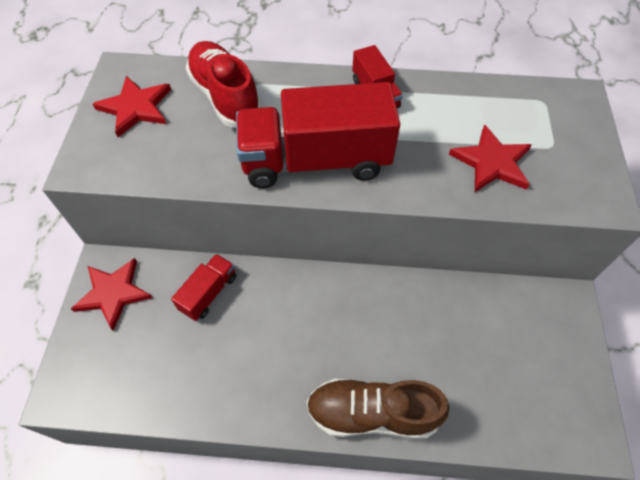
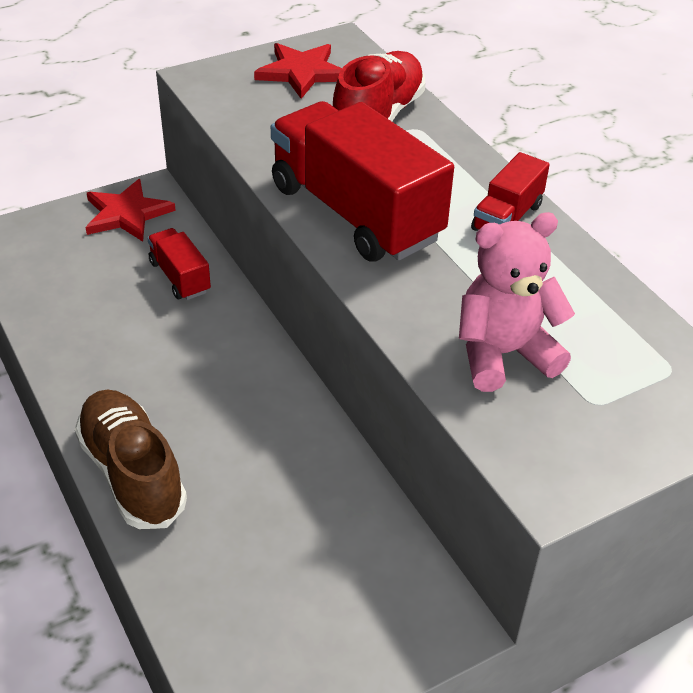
camera: 55 degrees right, 15 degrees down
(208, 293) = (180, 277): red truck -> red truck turned 120 degrees counterclockwise
(492, 162) = (503, 354): red star -> pink teddy bear

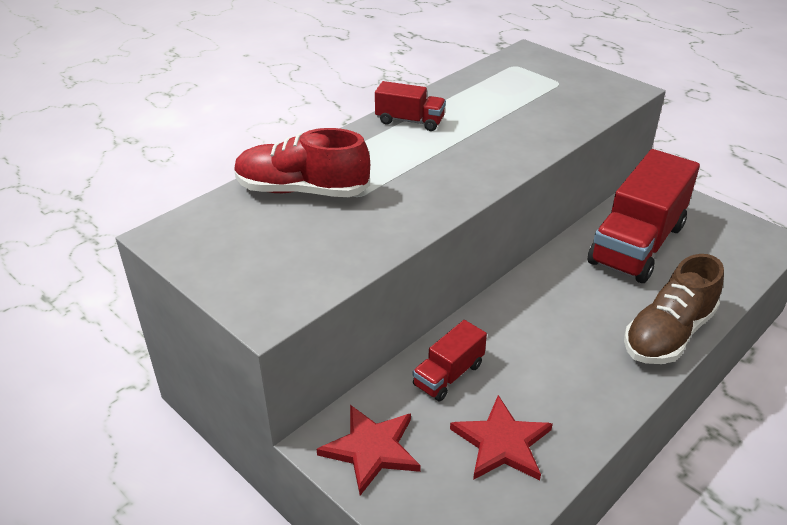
camera: 105 degrees left, 5 degrees down
(301, 72) = (236, 246): red star -> red star (502, 443)
(355, 213) = (444, 179): red truck -> red truck (637, 244)
(503, 354) = (545, 110): pink teddy bear -> none

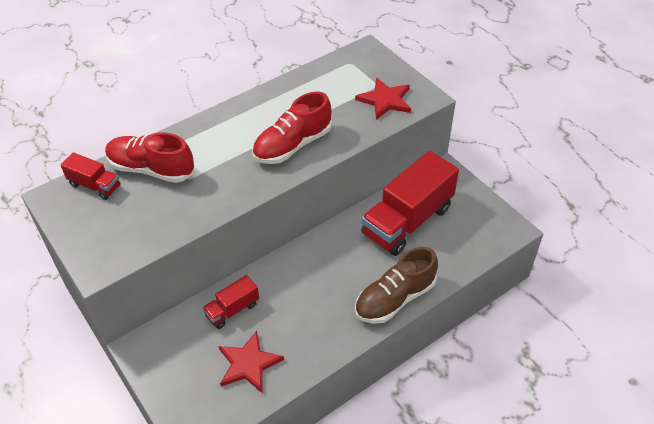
camera: 10 degrees right, 10 degrees up
(371, 449) = (165, 356): red star -> red star (385, 100)
(410, 121) = (249, 112): red truck -> red truck (95, 185)
(485, 149) = (292, 145): none -> red shoe

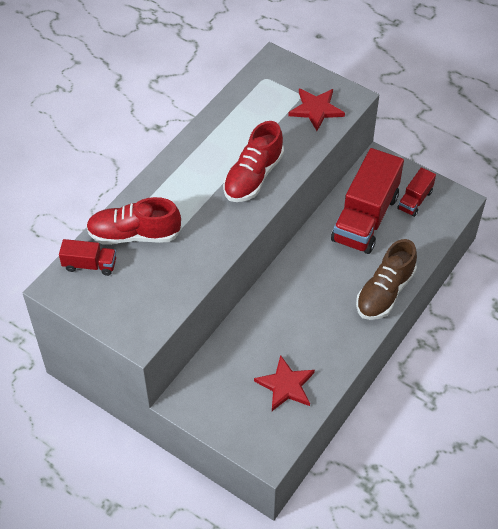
camera: 20 degrees left, 5 degrees up
(232, 310) = (248, 343): red truck -> red truck (415, 200)

